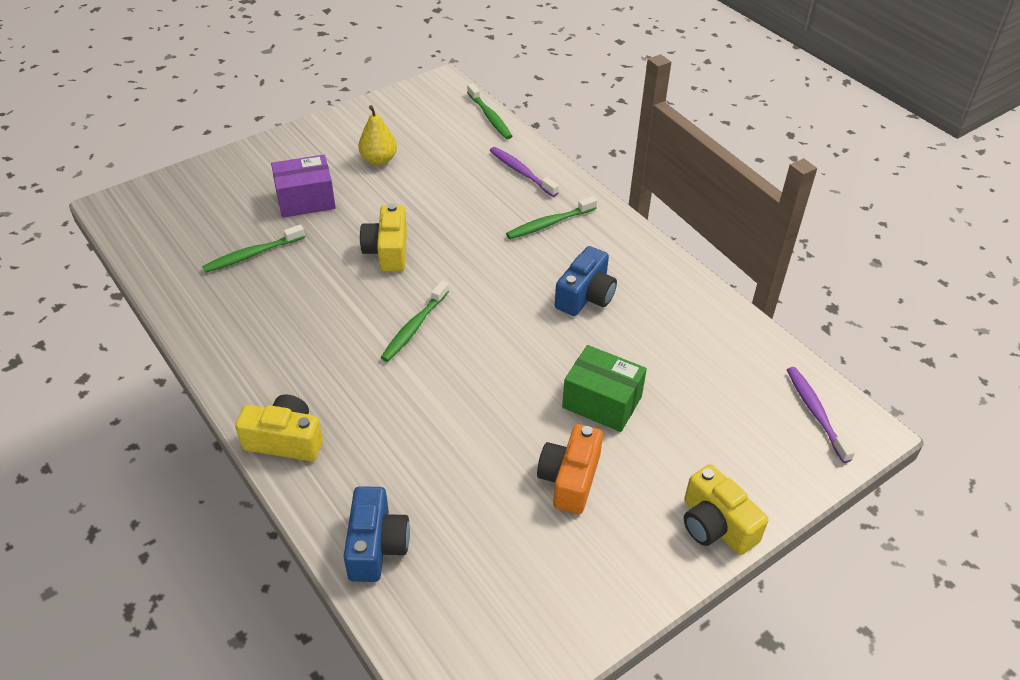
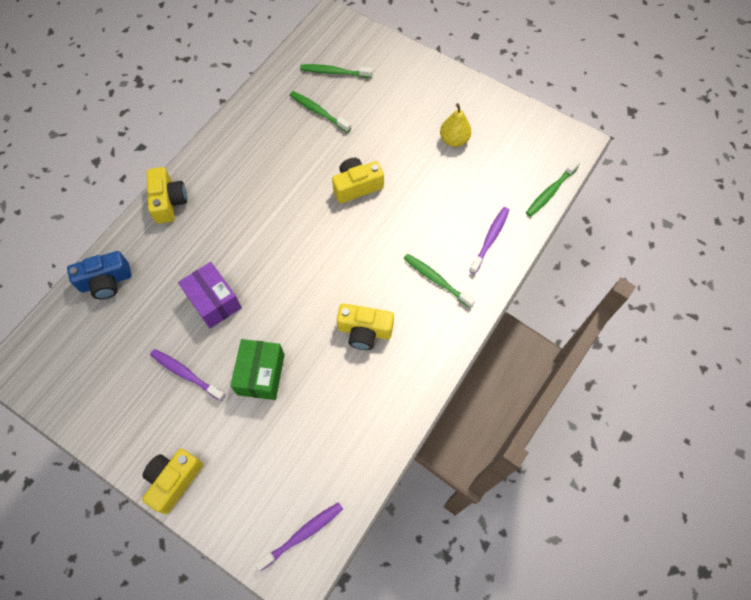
camera: 70 degrees right, 20 degrees up
(306, 200) = (386, 116): purple box -> purple box (214, 301)
(414, 327) = (288, 232): green toothbrush -> green toothbrush (334, 72)
(570, 479) = (186, 374): orange camera -> purple toothbrush
(585, 296) = (364, 331): blue camera -> yellow camera

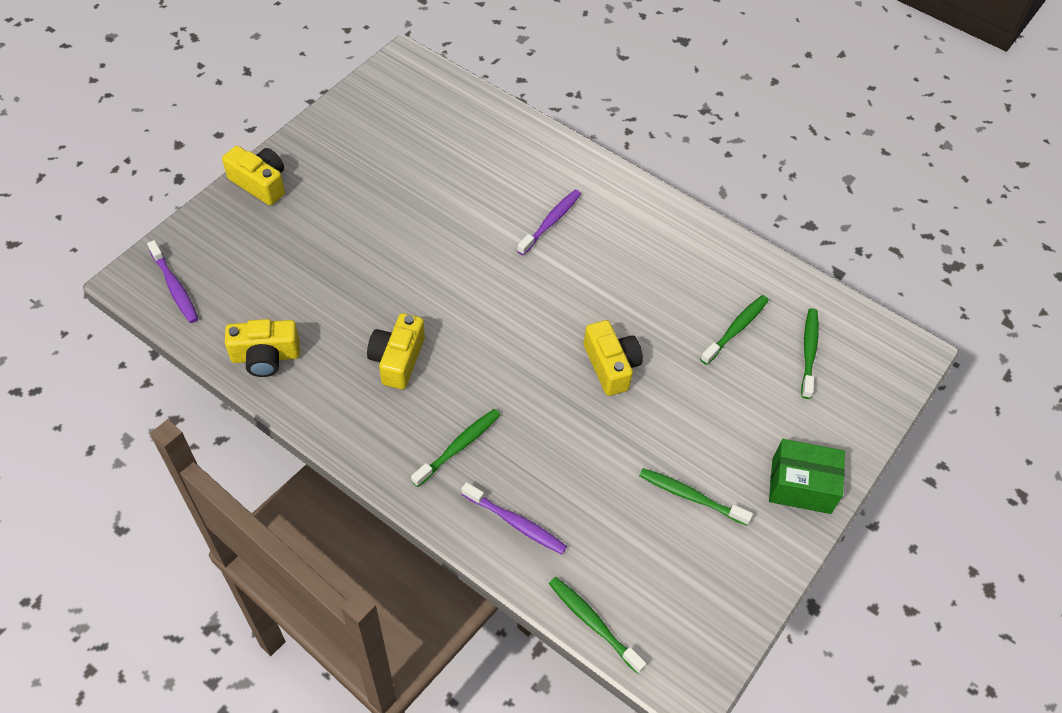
camera: 90 degrees right, 10 degrees down
(106, 282) = (494, 124): blue camera -> none
(169, 202) = (594, 174): yellow camera -> yellow camera (265, 356)
(186, 374) = (373, 192): purple toothbrush -> purple toothbrush (550, 222)
(214, 301) = (458, 215): purple box -> none
(261, 374) = (360, 256): green box -> green box (801, 485)
(454, 140) = (690, 496): yellow pear -> green toothbrush

